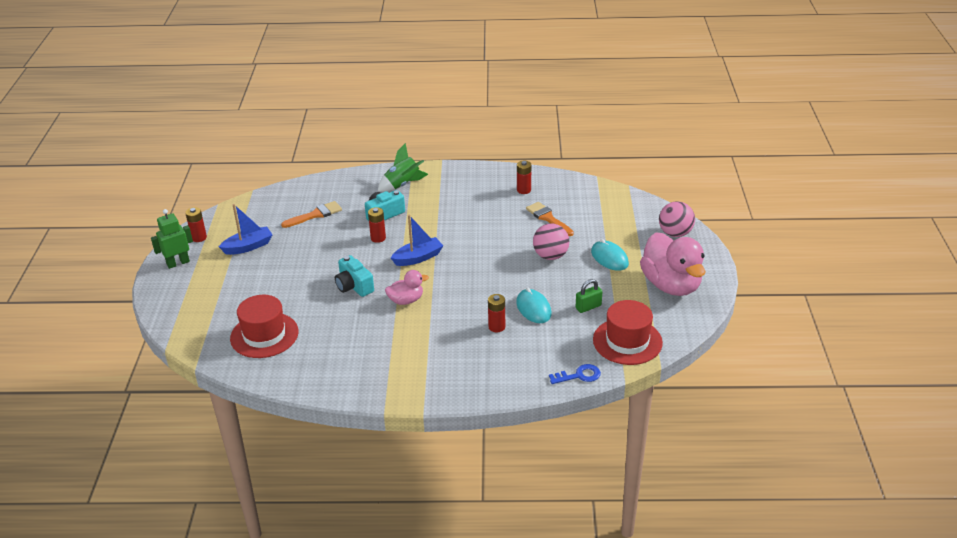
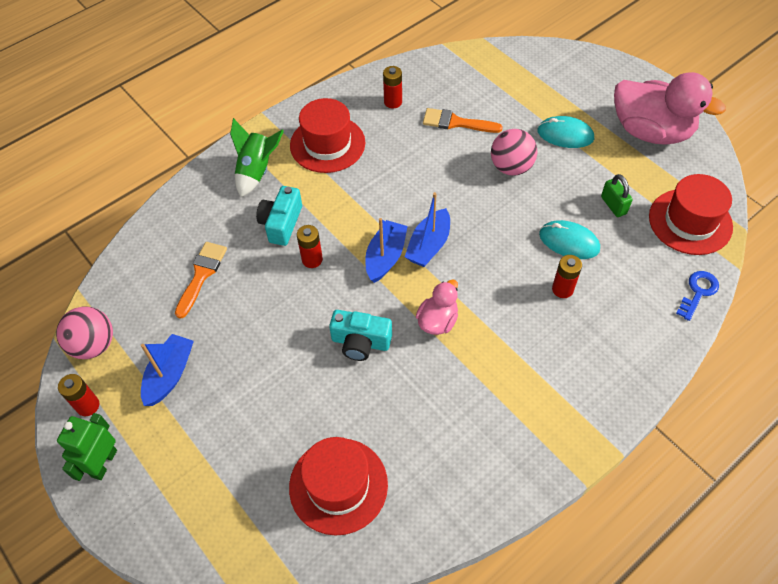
camera: 40 degrees left, 20 degrees up
(449, 266) = (429, 245): none -> blue boat
(457, 191) = (327, 144): none -> red hat
(588, 307) = (613, 205): green padlock -> green padlock turned 45 degrees counterclockwise
(675, 233) = (587, 70): pink ball -> pink ball (94, 345)

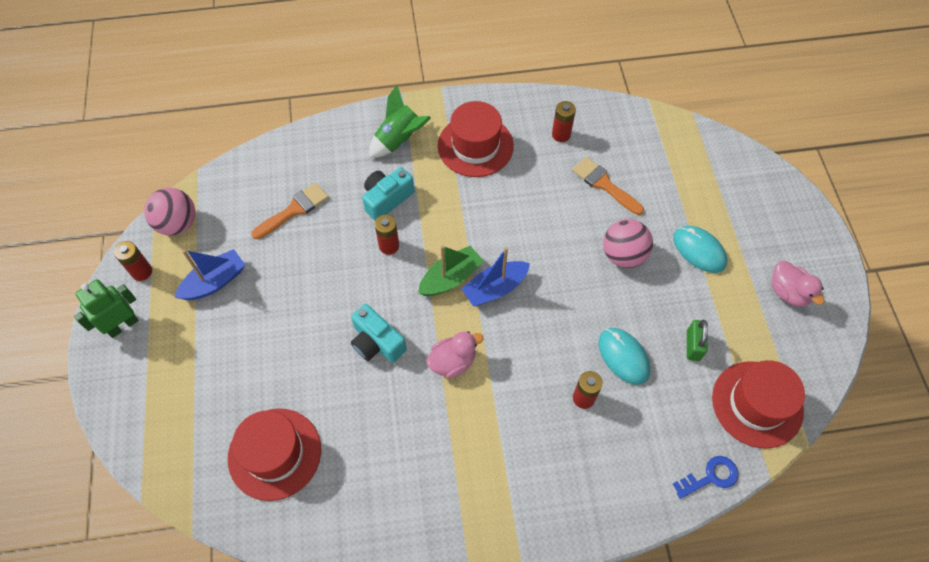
camera: 30 degrees right, 5 degrees up
(385, 257) = (451, 278): blue boat -> green boat
(651, 131) = (788, 292): pink duck -> pink duck, size x0.51

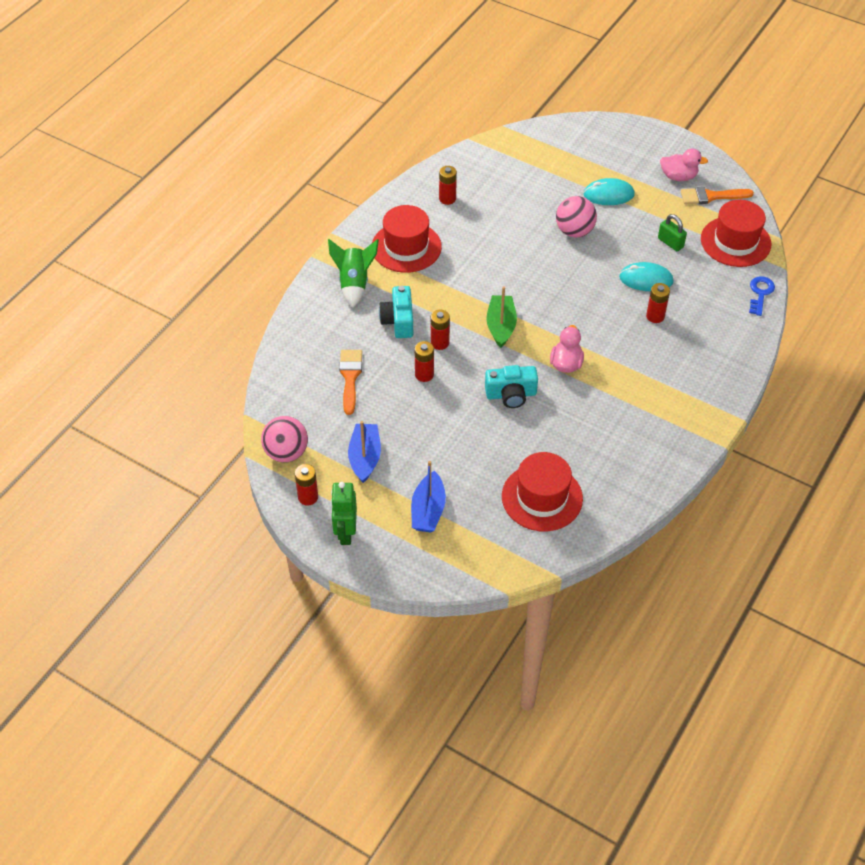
camera: 50 degrees left, 10 degrees down
(342, 260) = (424, 374): none -> red battery
(495, 288) = (533, 309): blue boat -> blue boat (428, 510)
(604, 184) = (511, 204): orange brush -> orange brush (711, 196)

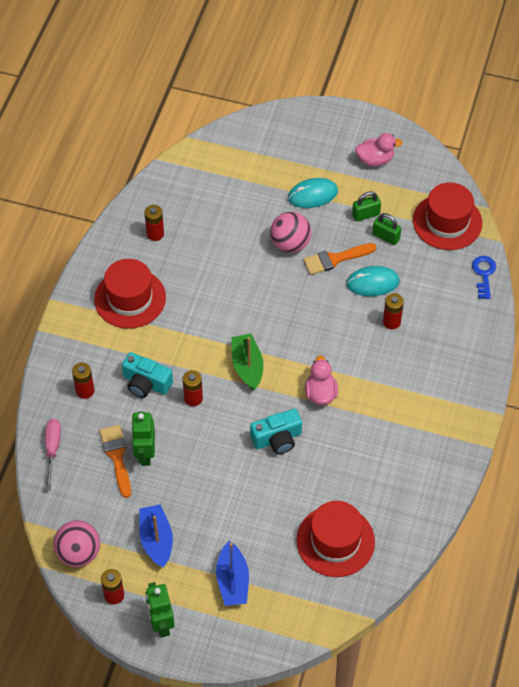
camera: 15 degrees left, 5 degrees up
(291, 359) = (52, 450): none -> pink screwdriver
(354, 283) = (90, 351): green rocket -> none
(378, 381) = (145, 454): none -> green robot
(398, 321) = (146, 383): turquoise camera -> turquoise camera turned 45 degrees counterclockwise
(424, 374) = (188, 437): red battery -> red battery (85, 390)
(656, 220) = (366, 214): none -> green padlock
(711, 196) = (412, 175): orange brush -> orange brush (335, 259)

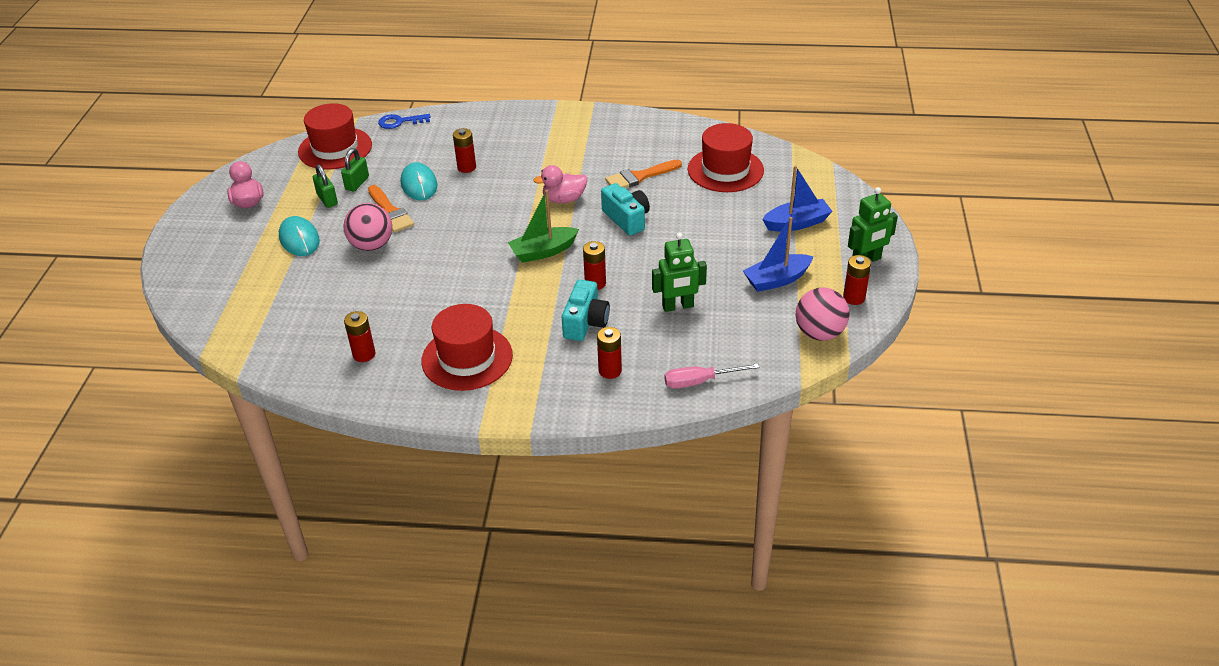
camera: 100 degrees left, 15 degrees down
(117, 456) = (689, 327): orange brush -> orange brush (639, 177)

